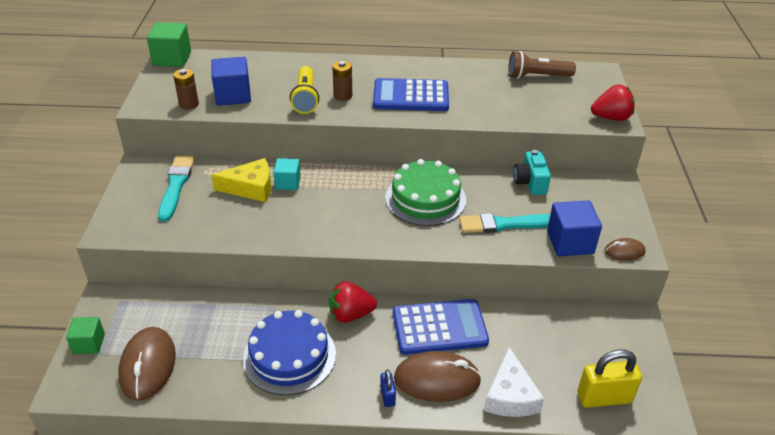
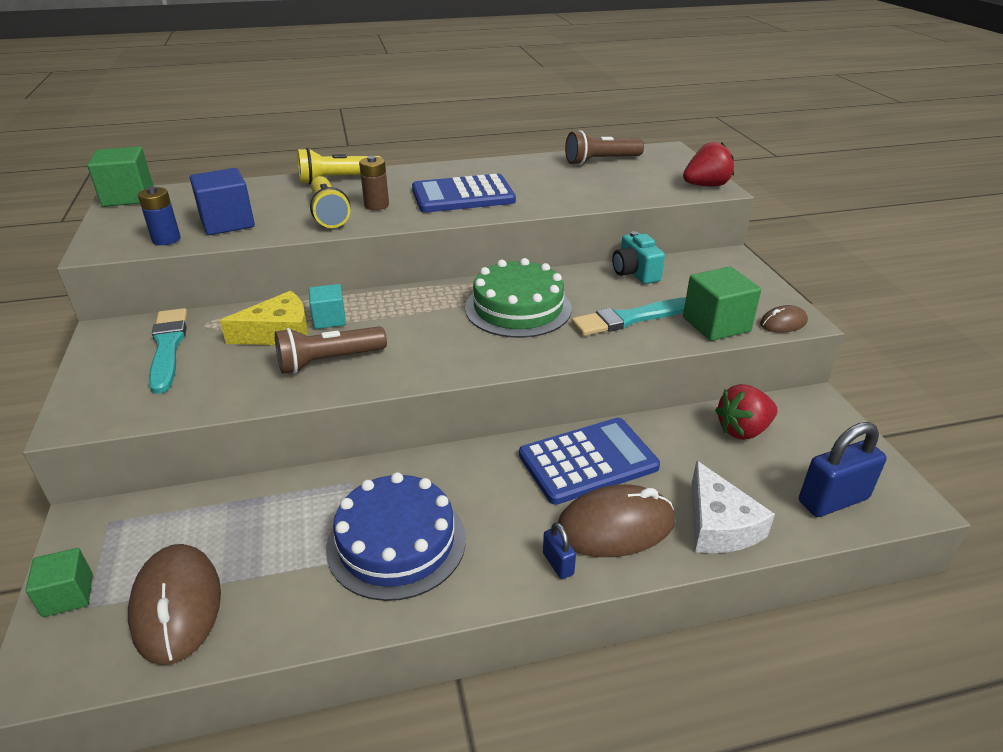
camera: 15 degrees left, 5 degrees down
(189, 104) = (166, 239): brown battery -> blue battery
(277, 218) = (329, 361): none -> brown flashlight
(323, 65) = (338, 180): none -> yellow flashlight
(350, 314) = (463, 470): red strawberry -> red strawberry (743, 430)
(570, 242) = (716, 324): blue cube -> green cube
(604, 397) = (833, 500): yellow padlock -> blue padlock

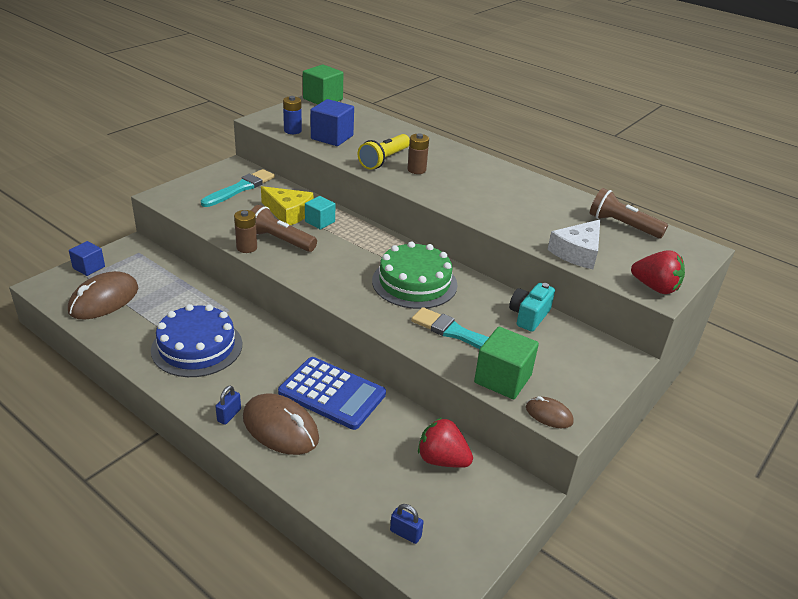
camera: 50 degrees right, 0 degrees up
(68, 595) = (89, 267): green cube -> blue cube
(310, 392) = (246, 247): none -> brown battery
(338, 180) = (432, 144): yellow flashlight -> none
(463, 195) = (475, 192): blue calculator -> none
(719, 525) = (324, 477): white cheese -> white cheese (577, 252)
(833, 500) = (405, 533): blue padlock -> blue padlock, size x0.50

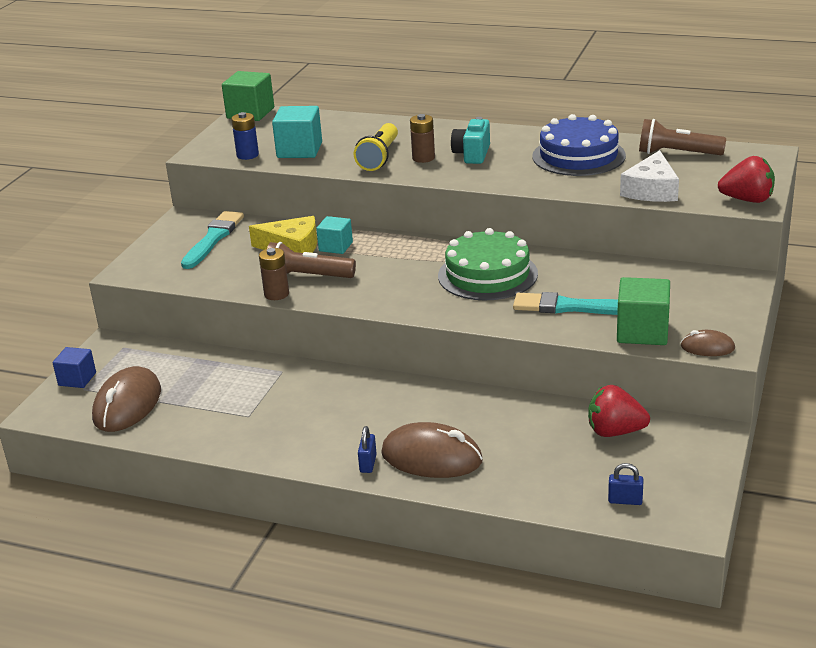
camera: 15 degrees left, 5 degrees down
(197, 347) = (277, 415): blue cake -> blue cake (578, 156)
(332, 137) = (299, 150): blue cube -> turquoise cube
(332, 393) = (460, 412): blue calculator -> none
(529, 316) = (627, 271): turquoise camera -> turquoise camera (472, 154)

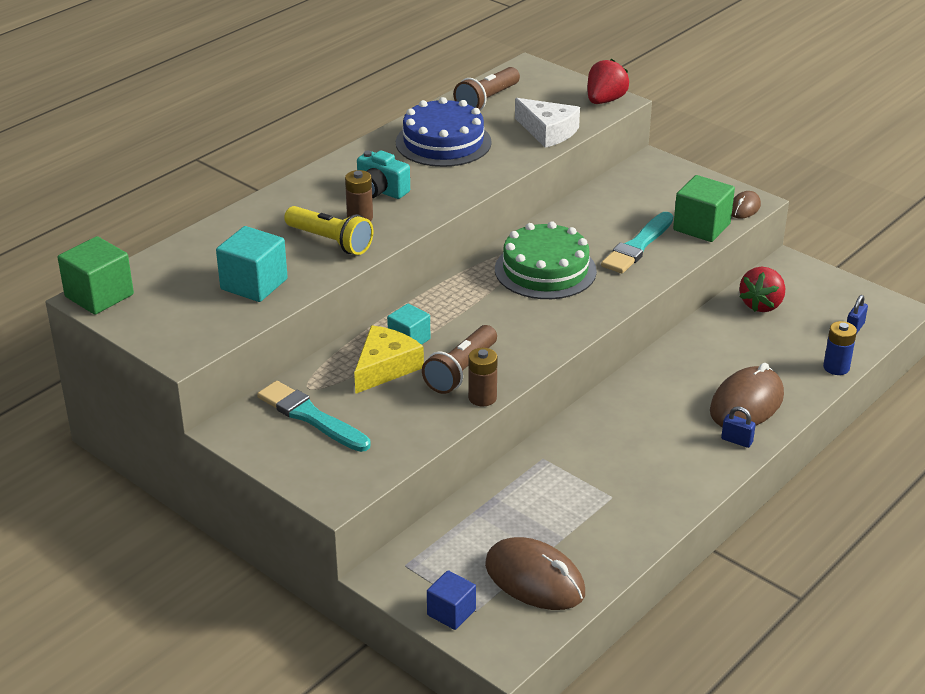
camera: 70 degrees left, 5 degrees up
(247, 155) = (228, 320): blue battery -> blue battery (836, 367)

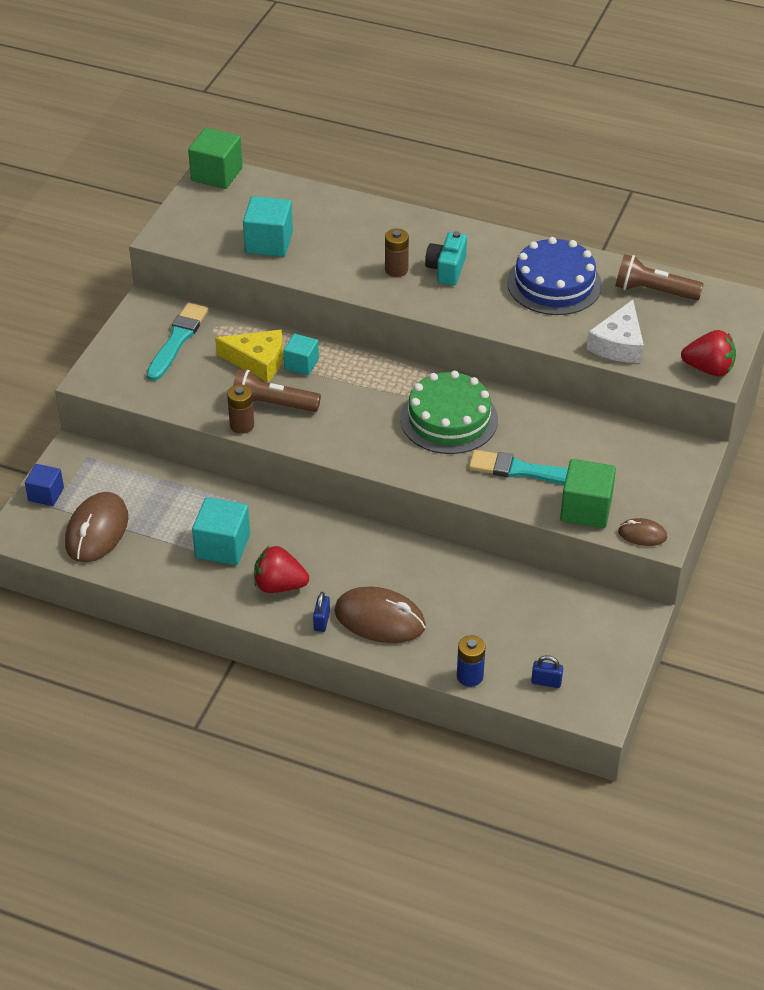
camera: 70 degrees right, 10 degrees up
(330, 241) = (351, 264): yellow flashlight -> none
(602, 486) = (222, 546): none -> turquoise cube
(762, 305) = (549, 604): red strawberry -> red strawberry (279, 585)

